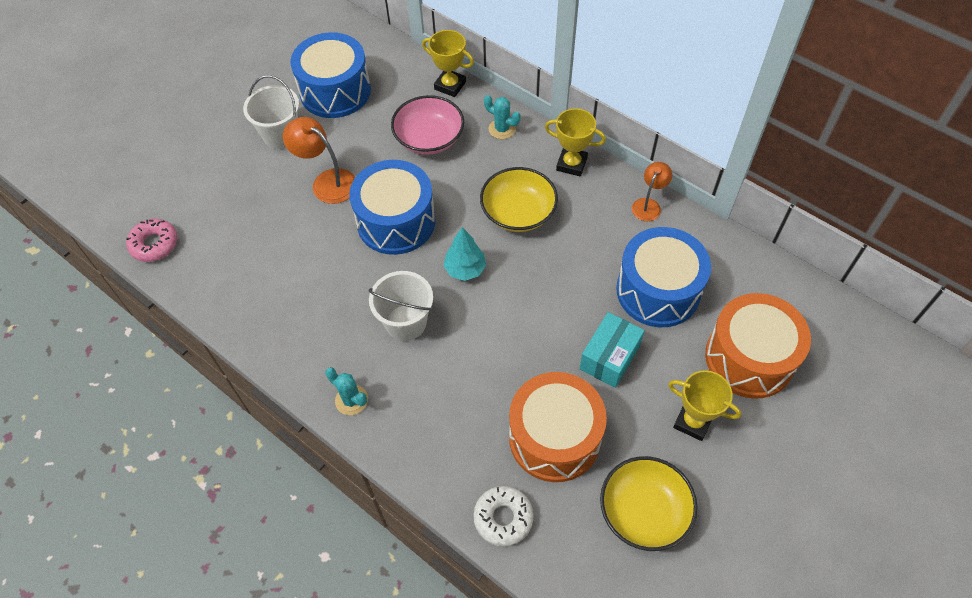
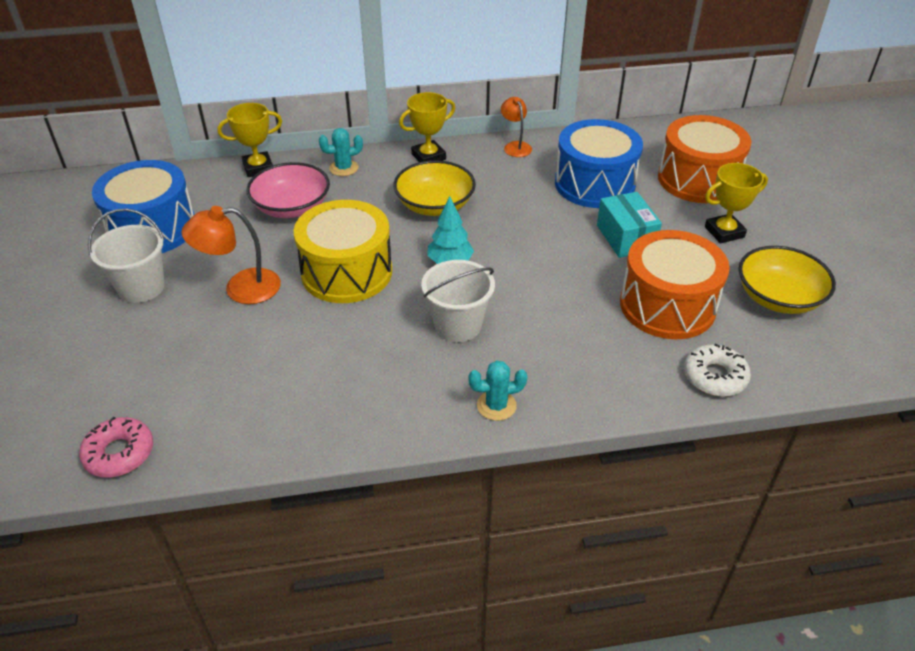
camera: 50 degrees left, 15 degrees down
(396, 221) = (347, 272): blue drum -> yellow drum

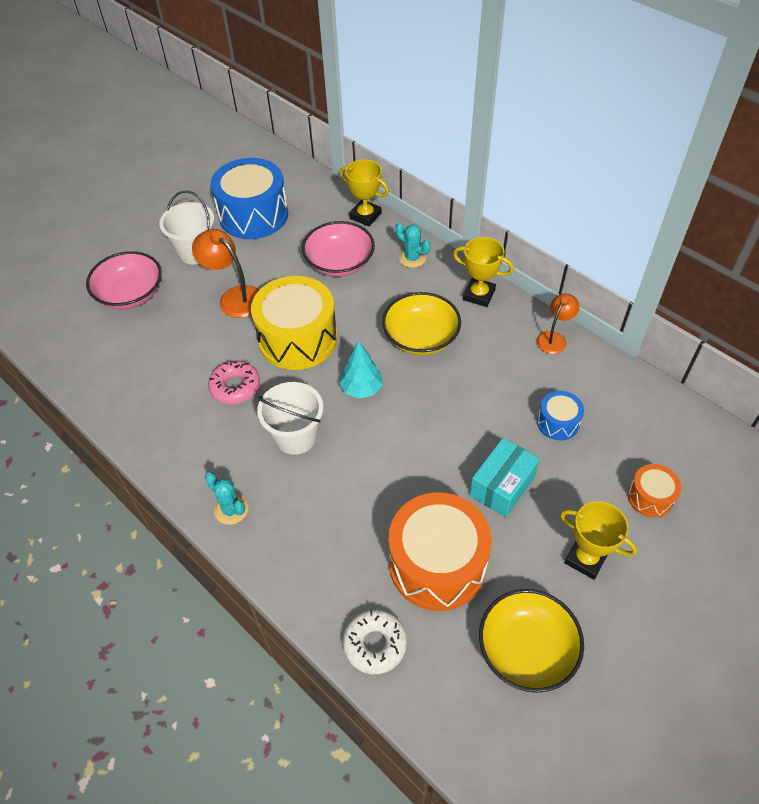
camera: 55 degrees right, 10 degrees up
(119, 453) = (58, 345): pink donut -> pink donut (235, 387)
(128, 361) = (130, 294): none -> pink bowl
(594, 184) = (558, 422): blue drum -> blue drum, size x0.48
(698, 179) = (650, 497): orange drum -> orange drum, size x0.48

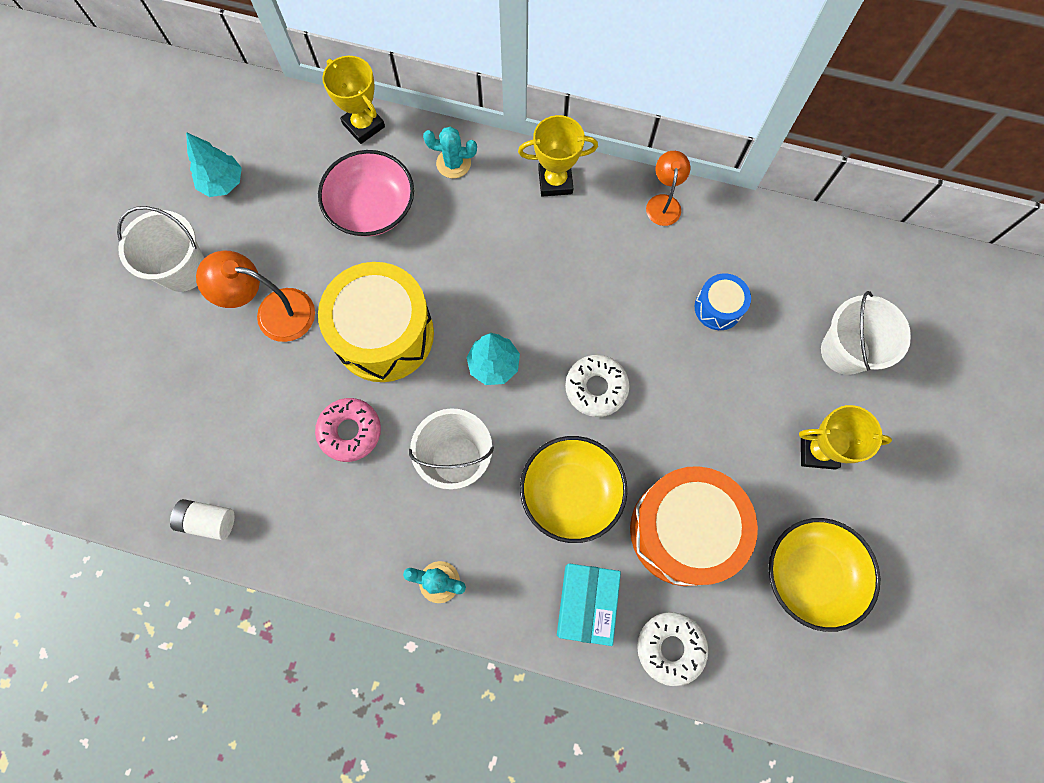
camera: 30 degrees left, 20 degrees up
(108, 399) = (208, 521): none -> white battery
(130, 294) = (139, 368): pink bowl -> none
(253, 215) = (223, 183): blue drum -> turquoise tree
(365, 216) = (363, 125): yellow trophy -> yellow trophy turned 45 degrees clockwise
(421, 337) = (522, 268): yellow bowl -> yellow bowl (571, 493)
(428, 435) = (596, 388): none -> white donut
(502, 486) = (701, 410): turquoise box -> turquoise box (586, 603)
(650, 497) = (845, 351): orange drum -> white bucket

